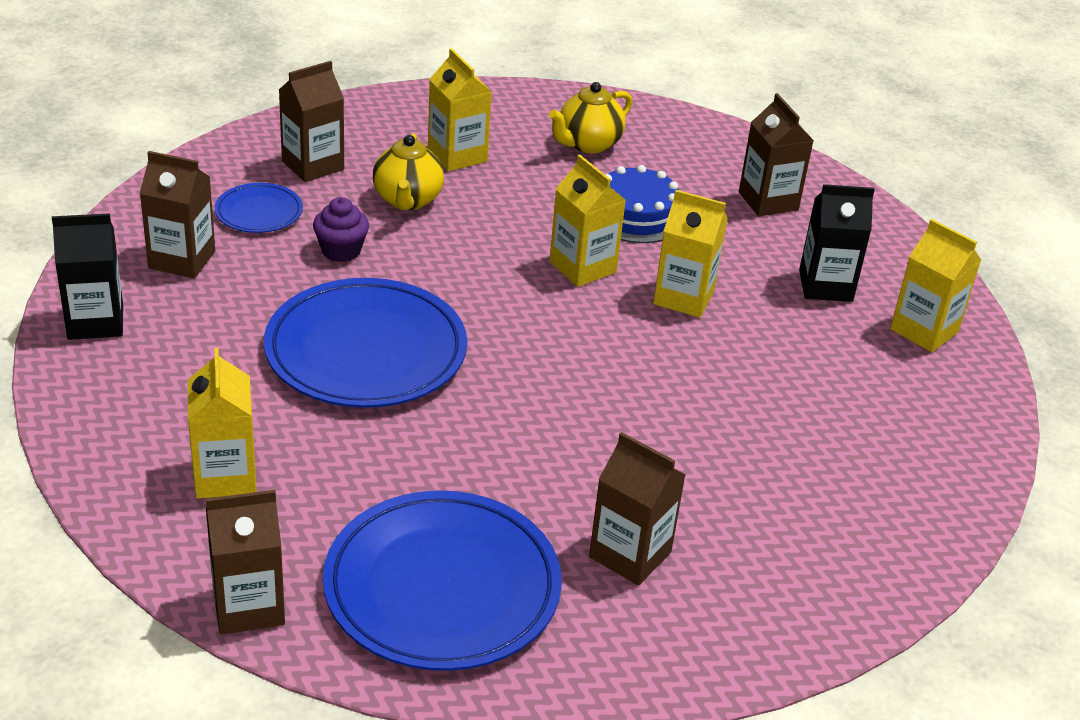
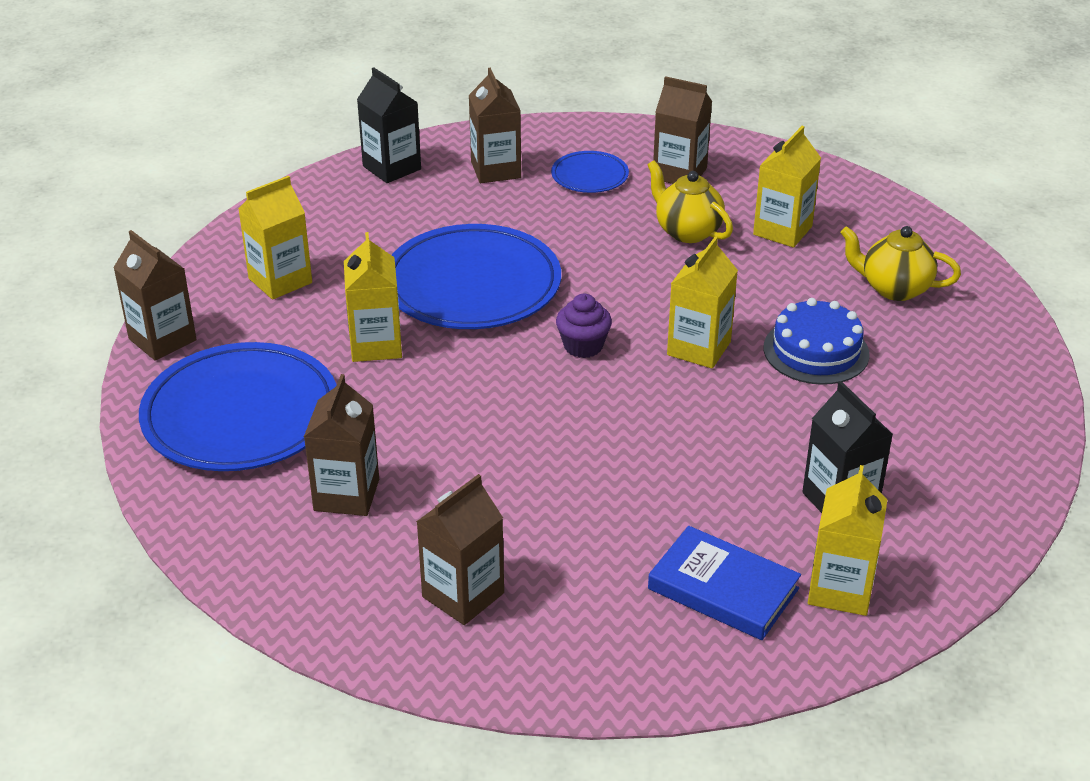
camera: 65 degrees right, 0 degrees up
(341, 251) = (583, 228): purple cupcake -> purple cupcake (583, 346)
(407, 200) = (687, 231): yellow teapot -> yellow teapot turned 75 degrees clockwise
(684, 297) = (719, 418): yellow carton -> yellow carton (376, 345)
(768, 201) = (942, 422): brown carton -> brown carton (463, 595)
(891, 385) = (723, 589): none -> blue book

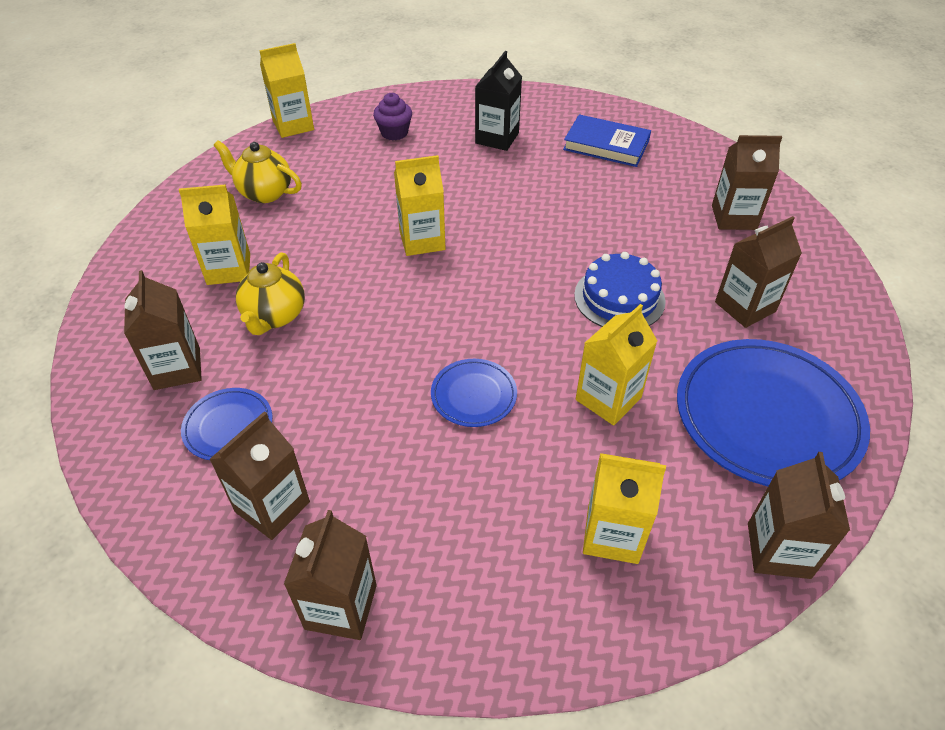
camera: 130 degrees left, 10 degrees up
(392, 168) = (341, 607): black carton -> brown carton
(472, 284) = (473, 395): blue plate -> blue plate, size x0.48
(583, 346) = (479, 291): purple cupcake -> purple cupcake (394, 133)
(723, 589) = (606, 145): blue book -> blue book turned 60 degrees counterclockwise
(816, 351) = (371, 195): blue cake -> blue cake (619, 298)
(840, 589) = (558, 116): yellow carton -> yellow carton (293, 125)
(894, 289) = (264, 193): yellow teapot -> yellow teapot turned 135 degrees clockwise

